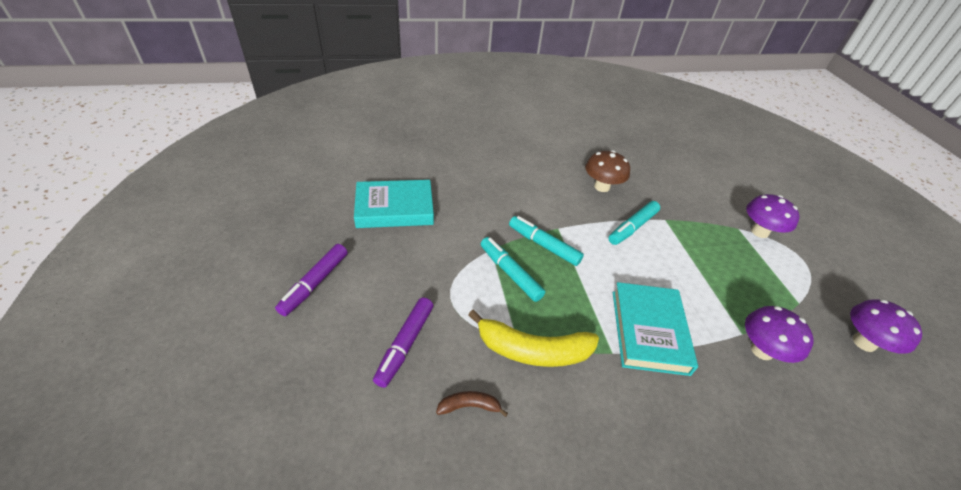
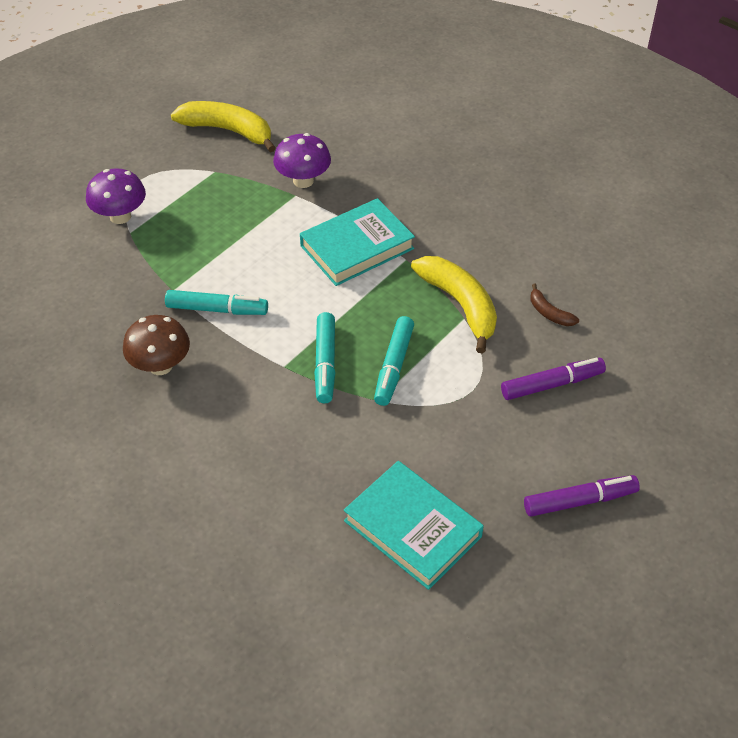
camera: 125 degrees left, 5 degrees up
(864, 342) = (228, 130): purple mushroom -> yellow banana

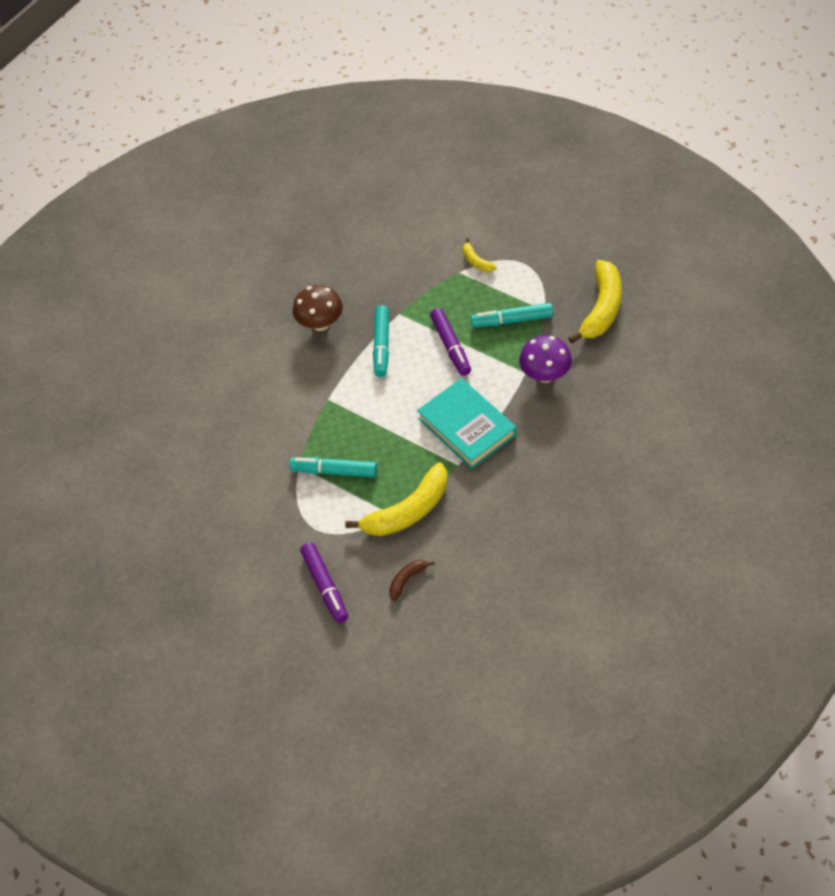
camera: 90 degrees right, 5 degrees up
(120, 216) = (476, 261): purple mushroom -> yellow banana
(325, 363) = (333, 425): turquoise marker -> turquoise marker (512, 320)
(412, 528) = (181, 502): turquoise book -> none
(579, 501) = (209, 611): purple marker -> purple marker (451, 346)

